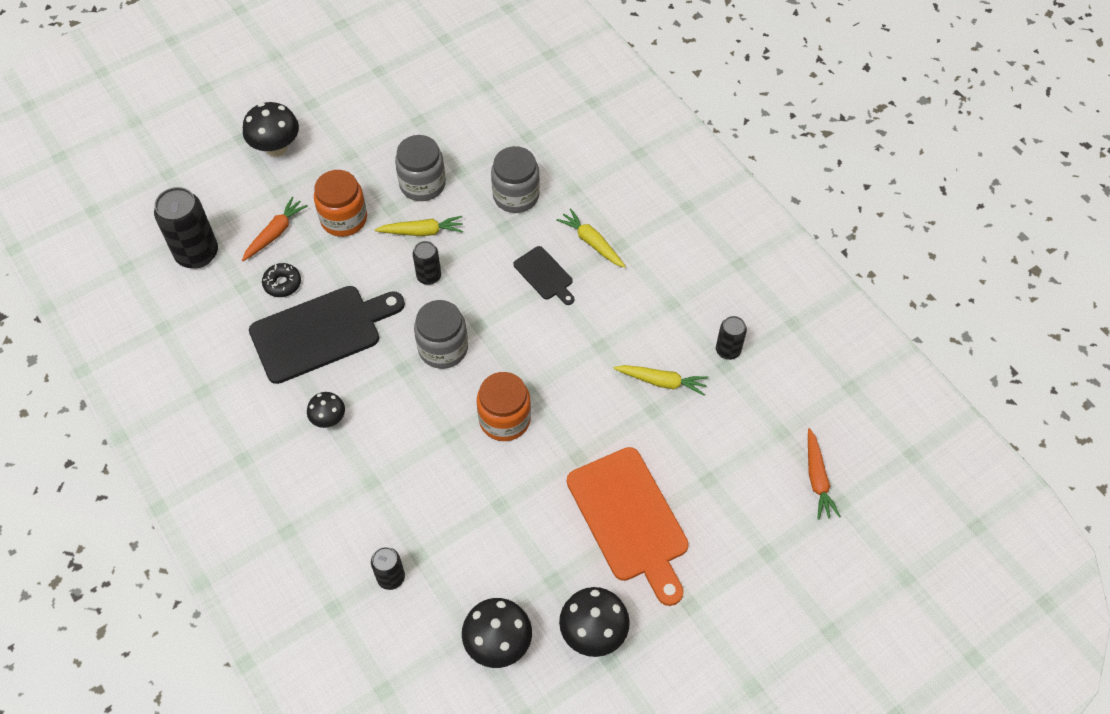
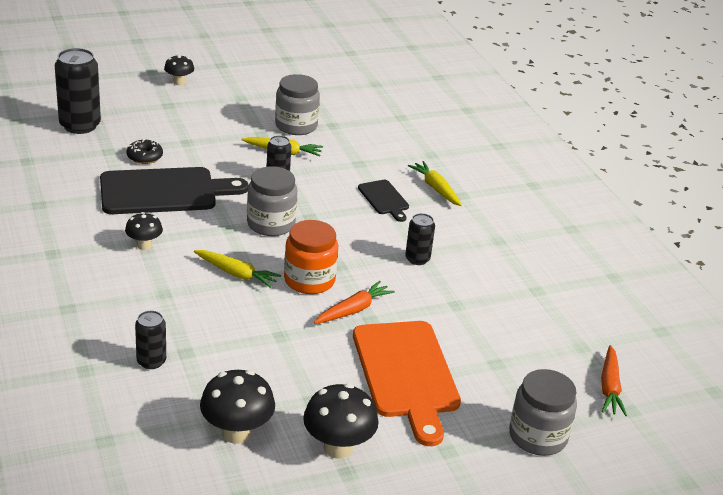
camera: 10 degrees right, 25 degrees down
(275, 233) = (153, 127): orange carrot -> orange carrot (353, 310)
(276, 148) = (179, 82): black mushroom -> black mushroom, size x0.60
(344, 219) = (217, 131): orange jar -> none
(516, 196) = (377, 148): grey jar -> grey jar (537, 436)
(662, 382) = (471, 288): yellow carrot -> yellow carrot (236, 274)
(728, 350) = (543, 281): black can -> black can (417, 259)

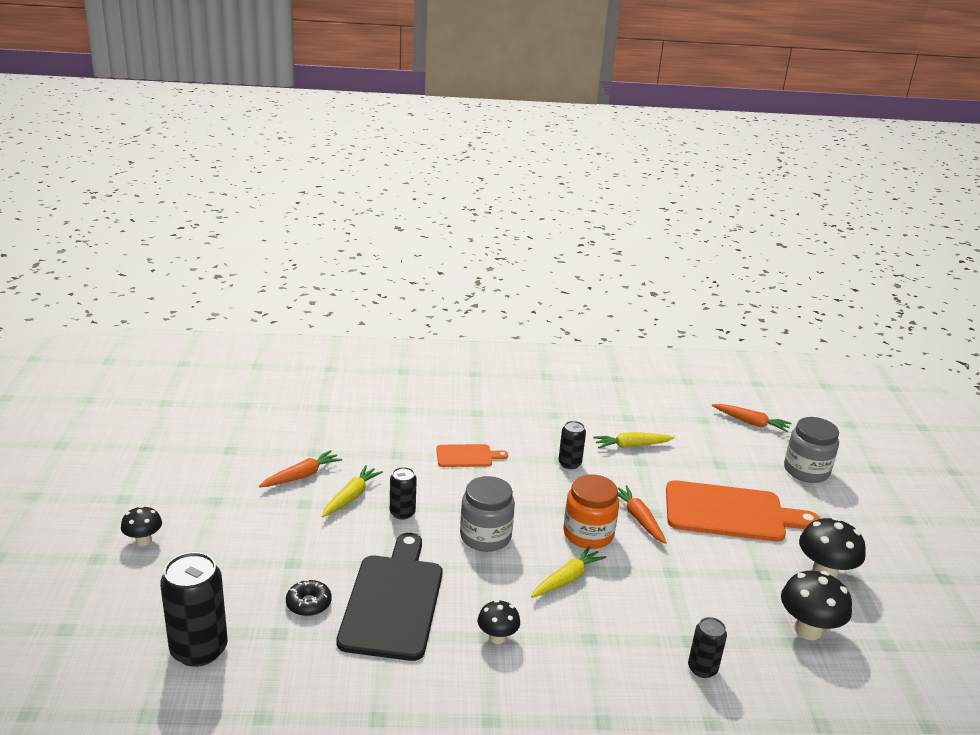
camera: 70 degrees left, 5 degrees down
(296, 126) = (301, 476): grey jar -> orange carrot
(384, 199) = (467, 456): black cutting board -> orange cutting board
(436, 188) = (460, 423): yellow carrot -> yellow carrot (631, 446)

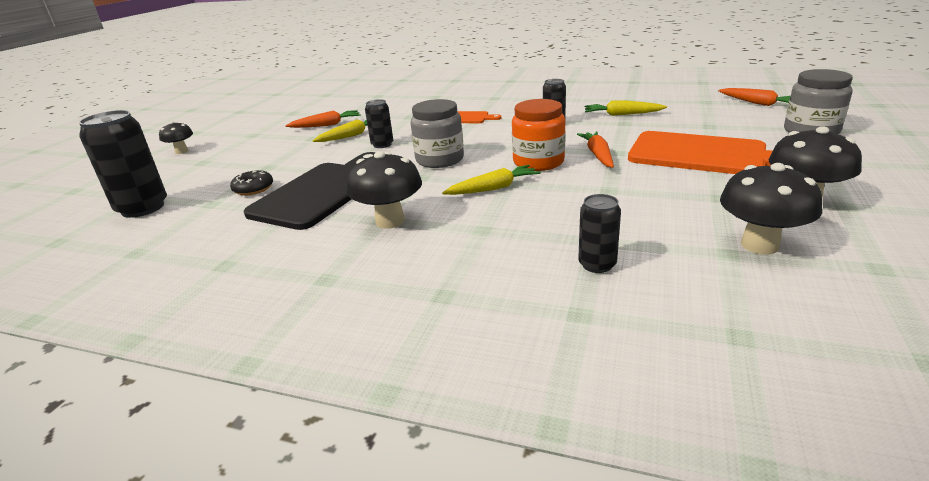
camera: 25 degrees right, 0 degrees up
(497, 637) = (390, 221): black mushroom -> black mushroom, size x1.66

